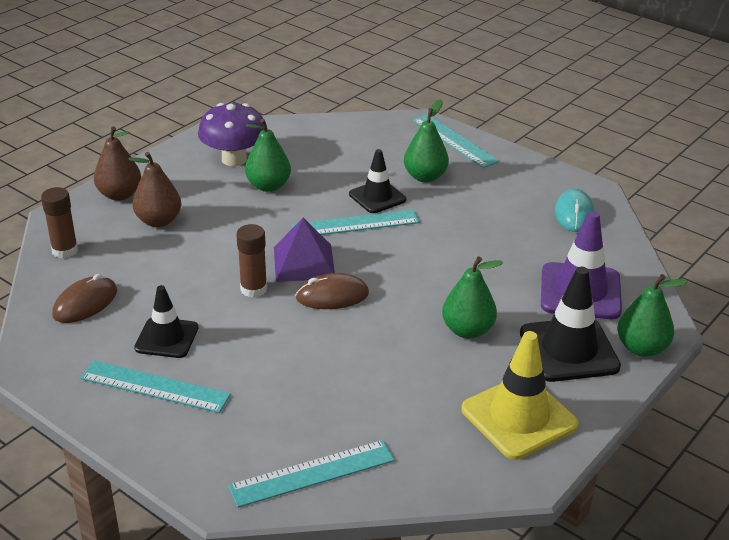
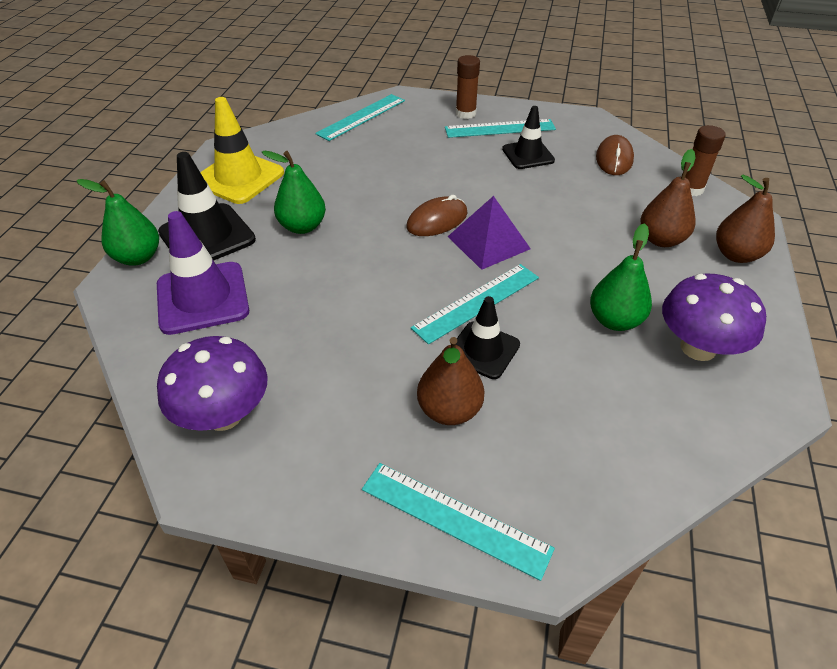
camera: 155 degrees right, 10 degrees up
(253, 289) = (506, 206): brown glue stick -> brown glue stick (465, 113)
(425, 177) = (449, 410): green pear -> brown pear
(574, 214) = (224, 415): turquoise mouse -> purple mushroom

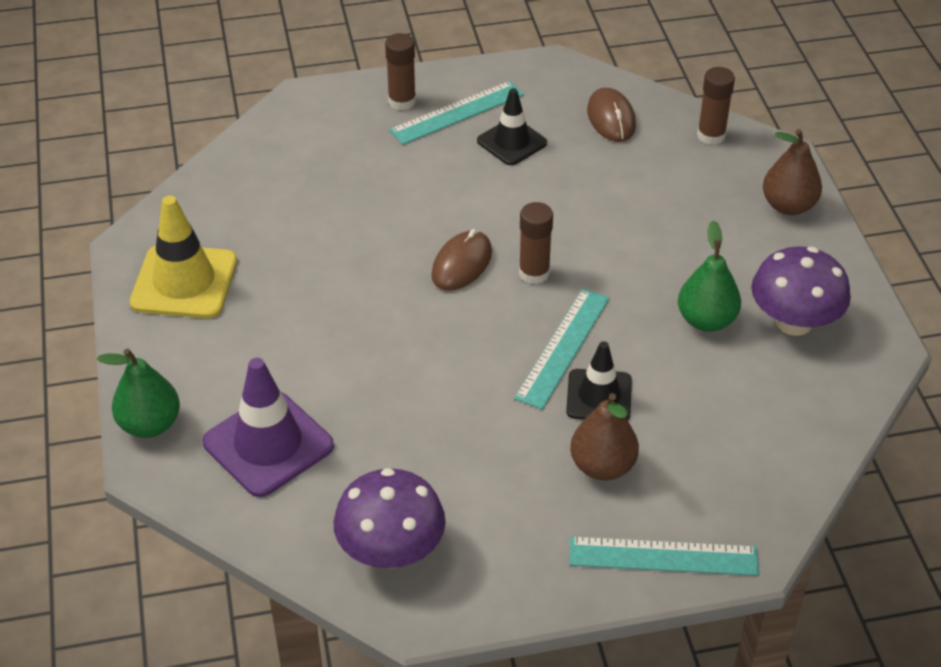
camera: 25 degrees left, 0 degrees up
(207, 236) = (210, 371): black traffic cone -> none
(302, 226) = (314, 322): green pear -> none
(361, 117) = (273, 145): turquoise ruler -> none
(488, 242) = (534, 273): purple pyramid -> brown glue stick
(661, 240) = (708, 211): brown pear -> none

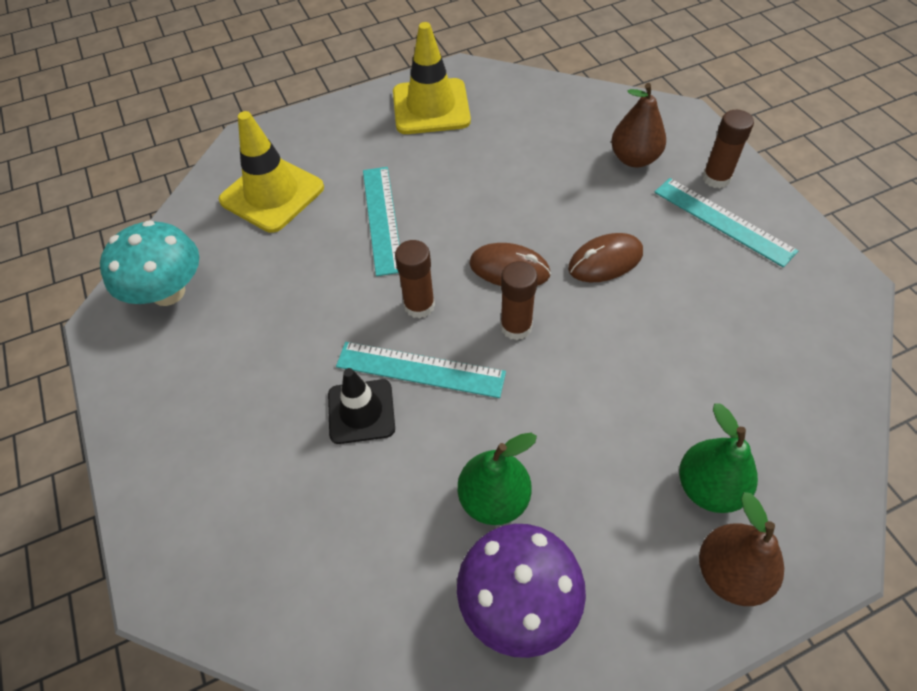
camera: 80 degrees right, 10 degrees up
(150, 424) = (284, 128): green pear -> green pear (708, 487)
(268, 444) = (272, 194): purple traffic cone -> yellow traffic cone
(391, 551) = (168, 292): purple mushroom -> turquoise mushroom
(512, 142) = (702, 272): black traffic cone -> none
(602, 466) = (270, 430): brown pear -> brown pear (634, 159)
(611, 118) = (791, 352): brown mouse -> brown mouse (605, 261)
(663, 557) = (161, 502): turquoise ruler -> turquoise ruler (382, 219)
(711, 135) = (820, 462): brown glue stick -> brown glue stick (419, 305)

